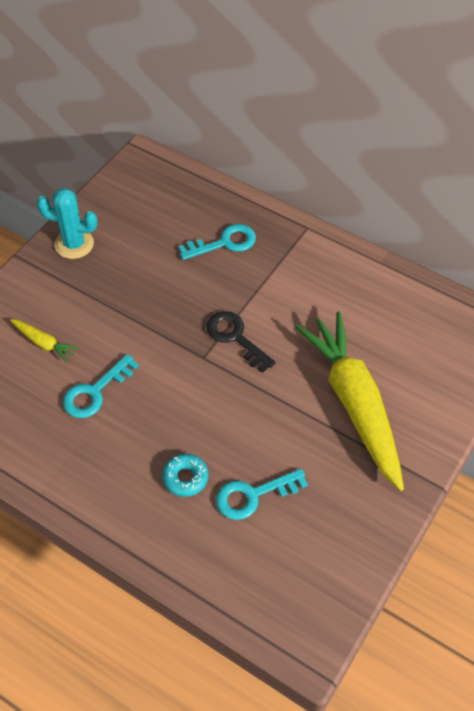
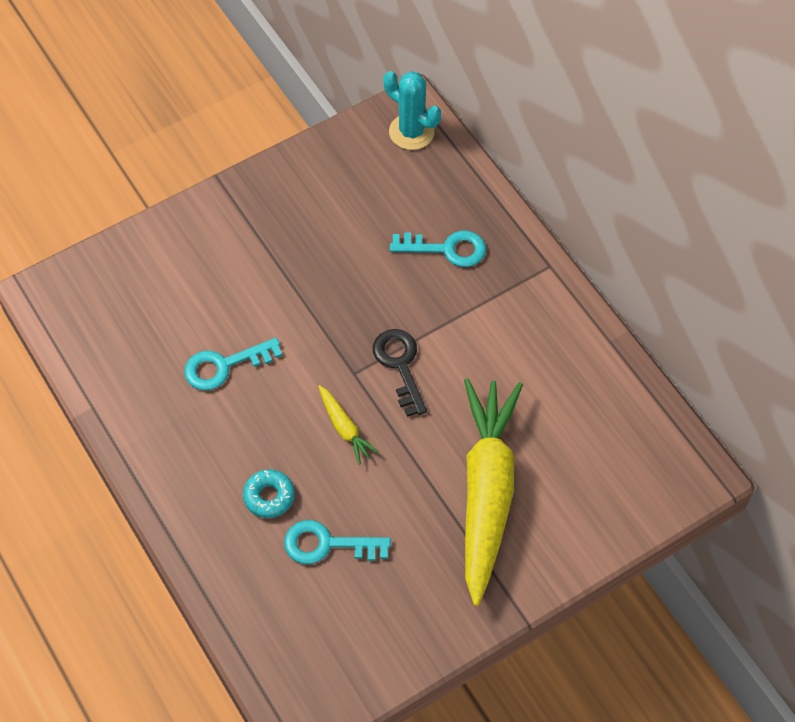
camera: 25 degrees right, 5 degrees up
(44, 343) = (198, 290): yellow carrot -> yellow carrot (344, 428)
(74, 244) = (283, 187): turquoise cactus -> turquoise cactus (411, 132)

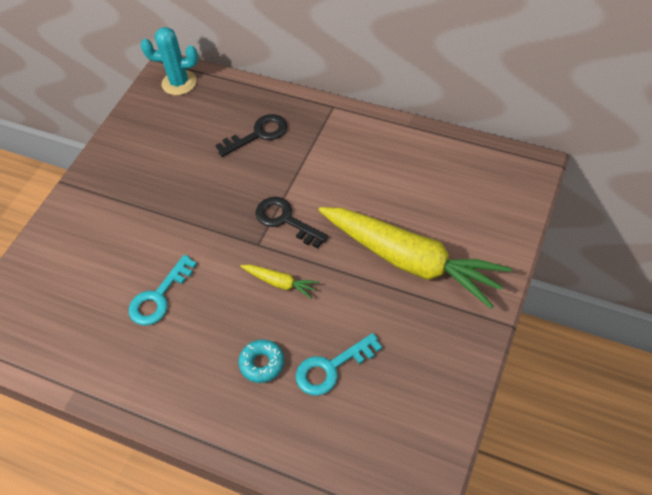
camera: 30 degrees left, 5 degrees down
(446, 249) = (258, 134): turquoise key -> black key
(486, 492) = (410, 261): yellow carrot -> yellow carrot turned 150 degrees clockwise

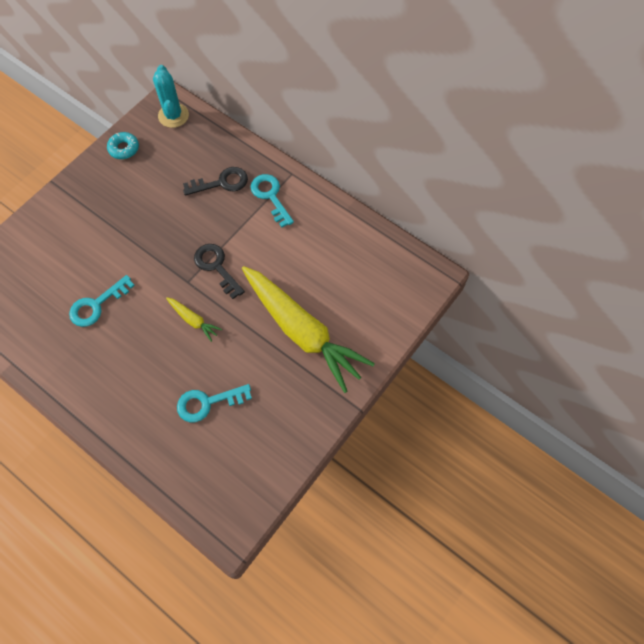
camera: 10 degrees right, 10 degrees up
(179, 83) = (173, 115): turquoise cactus -> turquoise cactus turned 60 degrees clockwise
(262, 363) = (156, 383): turquoise donut -> turquoise donut (124, 148)
(318, 134) = (270, 196): none -> turquoise key

